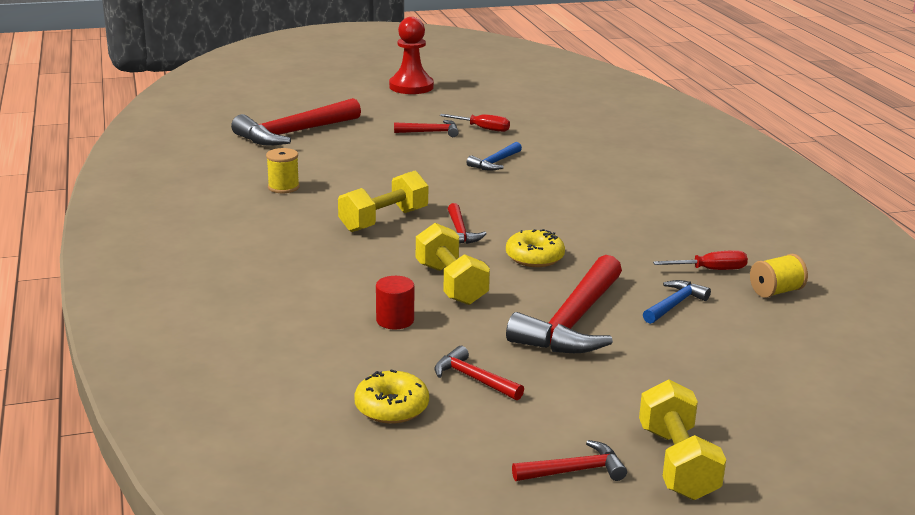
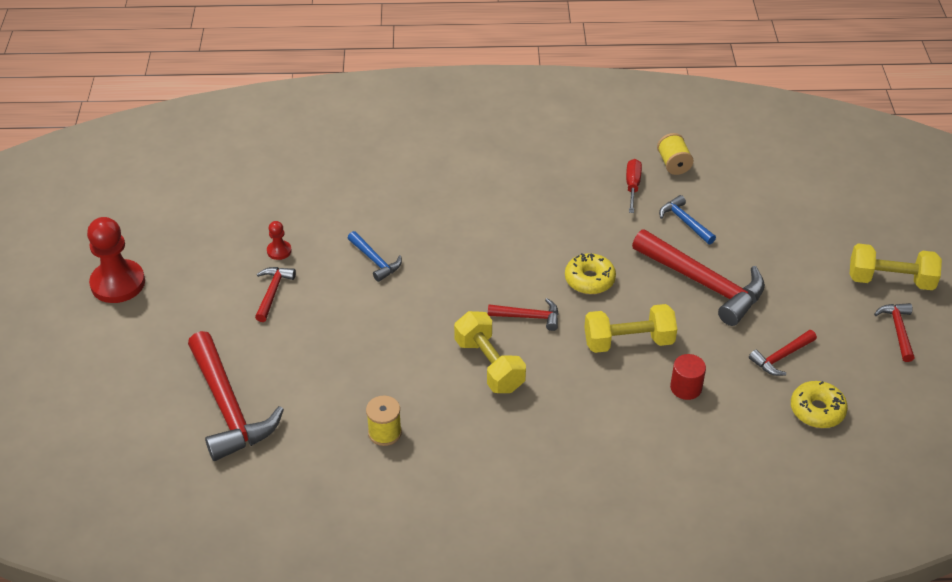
camera: 75 degrees left, 20 degrees up
(482, 129) = (279, 251): red screwdriver -> red pawn

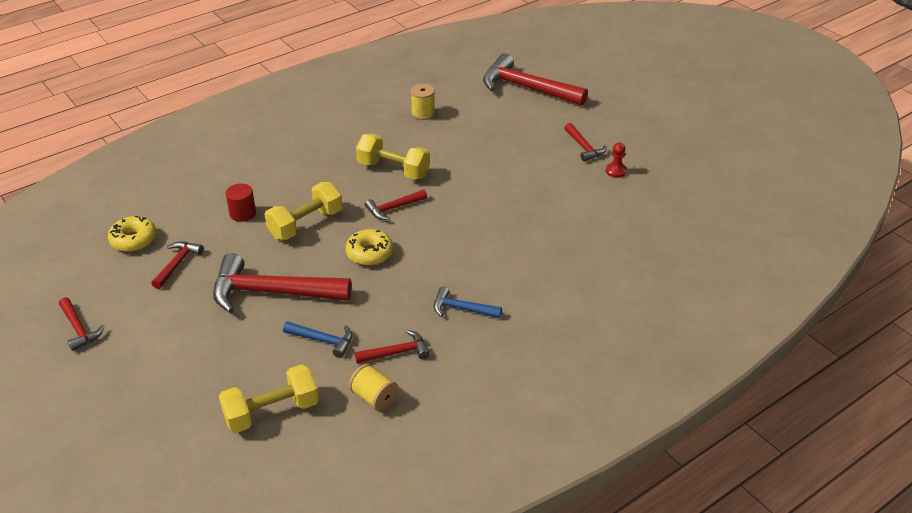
camera: 145 degrees right, 5 degrees down
(118, 283) = (684, 111): red pawn -> none
(375, 261) = (542, 194): blue hammer -> blue hammer (461, 309)
(632, 186) = (397, 352): red screwdriver -> red hammer
(890, 280) = (96, 374): yellow dumbbell -> yellow dumbbell (271, 412)

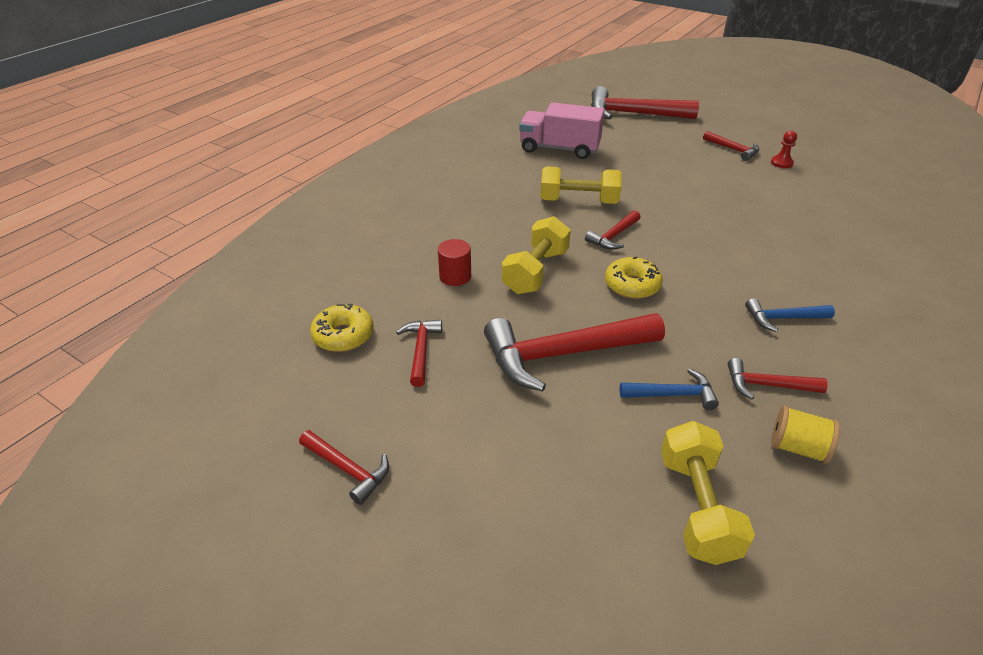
camera: 20 degrees left, 0 degrees up
(271, 412) = (697, 507): yellow dumbbell -> yellow dumbbell turned 45 degrees counterclockwise
(397, 352) = (767, 385): red hammer -> red hammer turned 135 degrees counterclockwise
(423, 113) = (559, 149): yellow spool -> pink truck

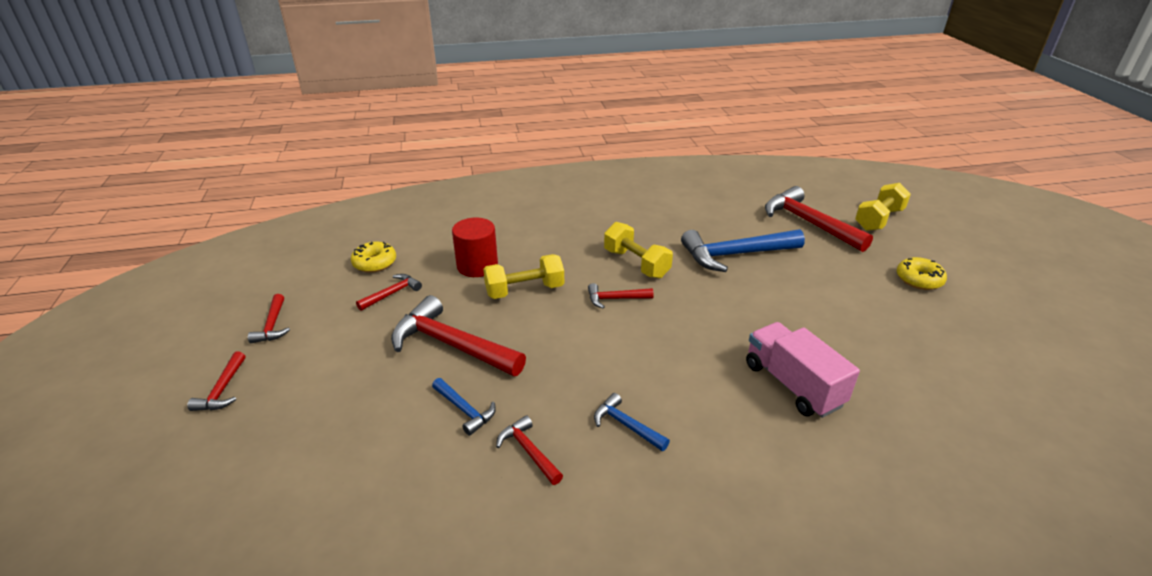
camera: 45 degrees right, 5 degrees down
(455, 276) = (477, 266): red cylinder -> red cylinder, size x1.62
(559, 149) = (693, 222): pink truck -> pink truck (792, 384)
(630, 159) = (735, 255): none -> blue hammer
(632, 285) = (566, 335): yellow donut -> yellow donut (919, 280)
(697, 507) = (363, 471): yellow dumbbell -> yellow dumbbell (878, 219)
(733, 150) = (847, 292): red hammer -> red hammer (222, 390)
(781, 163) = (876, 326): red pawn -> none
(797, 448) = (473, 496): yellow spool -> none

